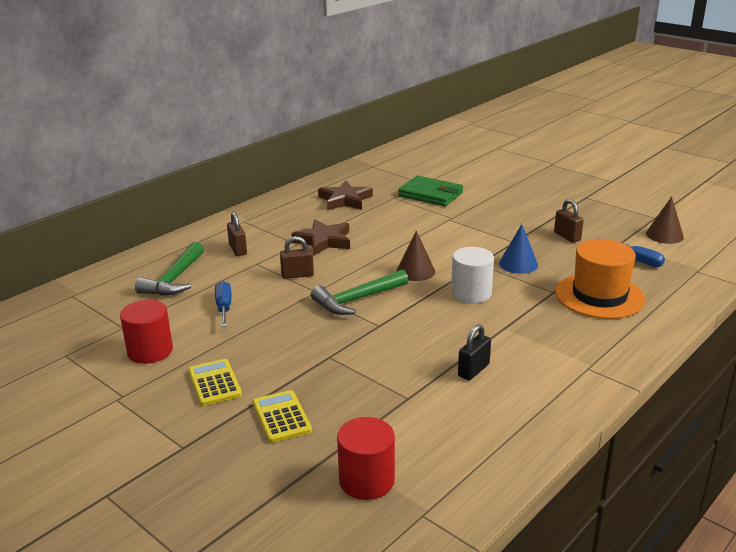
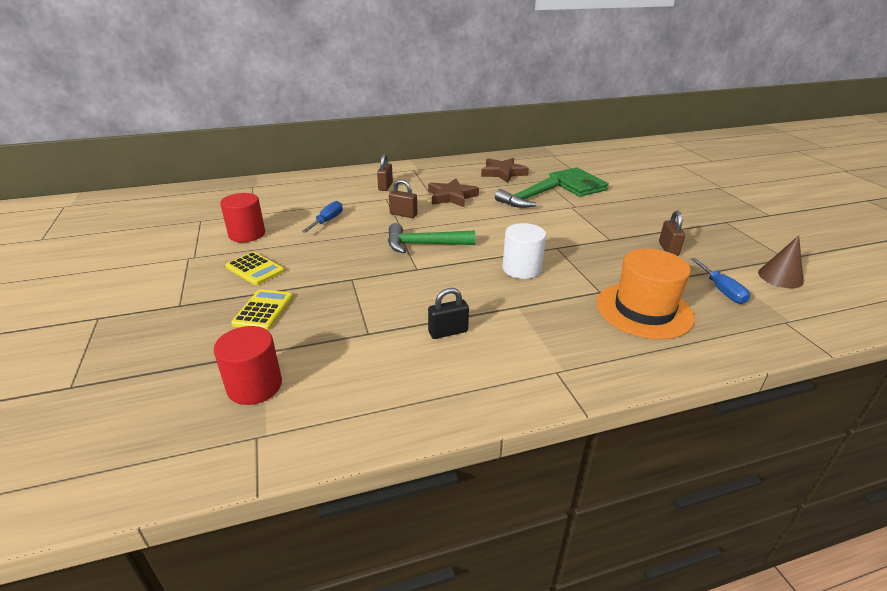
camera: 30 degrees right, 5 degrees up
(174, 279) = (321, 194): green hammer -> green hammer (527, 199)
(214, 383) = (255, 269): yellow calculator -> yellow calculator turned 120 degrees clockwise
(415, 271) = (495, 237): brown cone -> none
(518, 264) = (593, 258): blue cone -> none

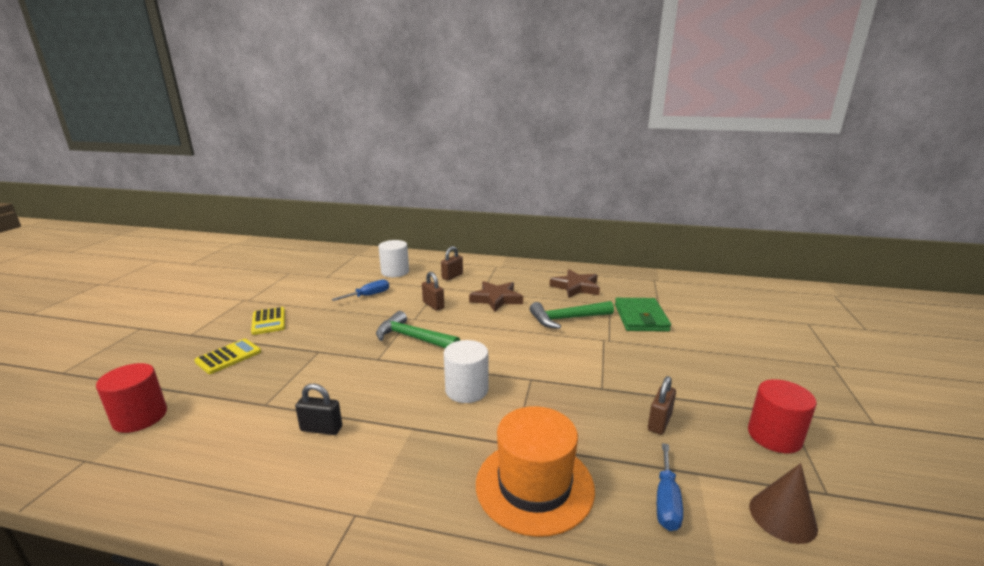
camera: 30 degrees right, 10 degrees down
(247, 234) = (301, 292): red cylinder -> red cylinder (774, 436)
(322, 194) = (395, 272): none -> white cylinder

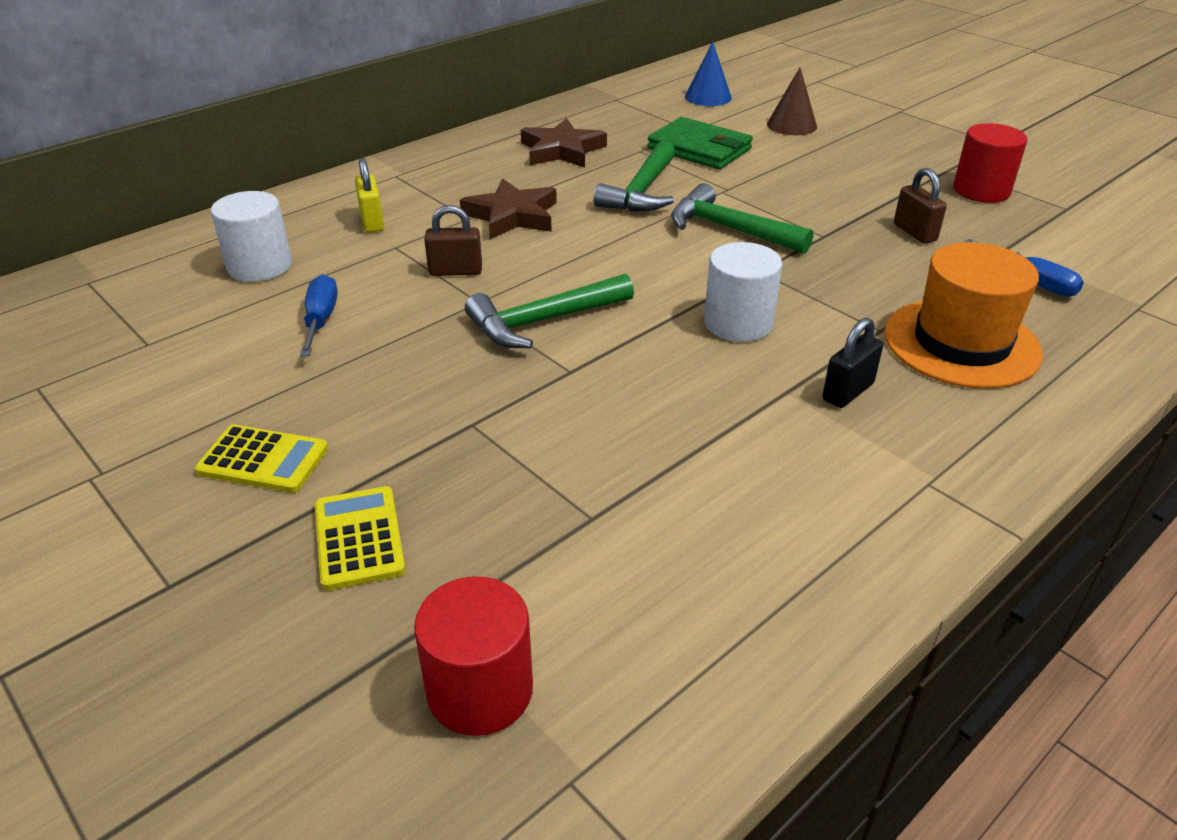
camera: 55 degrees left, 15 degrees up
(321, 429) = (719, 471): black padlock -> black padlock (847, 391)
(452, 276) = (372, 222): brown padlock -> yellow padlock
(563, 355) = (729, 229): none -> green hammer
(708, 300) = (708, 97): none -> blue cone
(782, 517) = (1082, 240): brown cone -> brown cone (791, 125)

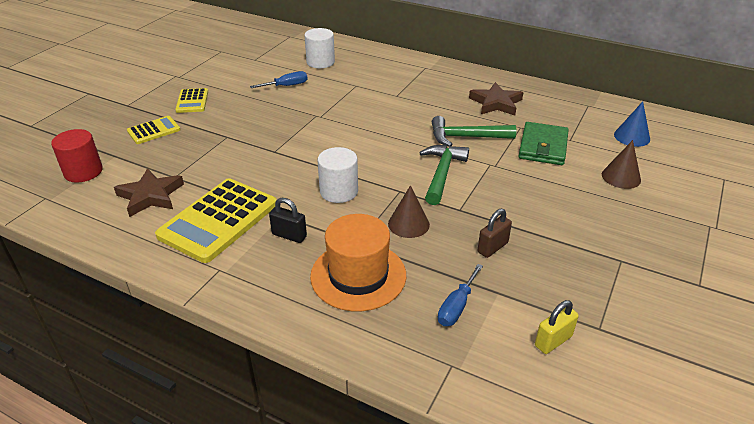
camera: 70 degrees right, 0 degrees up
(372, 222) = (374, 74): yellow padlock -> yellow padlock (553, 341)
(455, 271) = (343, 104): brown padlock -> none
(512, 215) = (407, 106): brown star -> brown star (151, 196)
(543, 321) = (311, 136): green hammer -> none
(778, 468) = (218, 220): none -> yellow calculator
(846, 280) = (408, 224): none -> brown cone
(981, 191) = (590, 277): red cylinder -> none

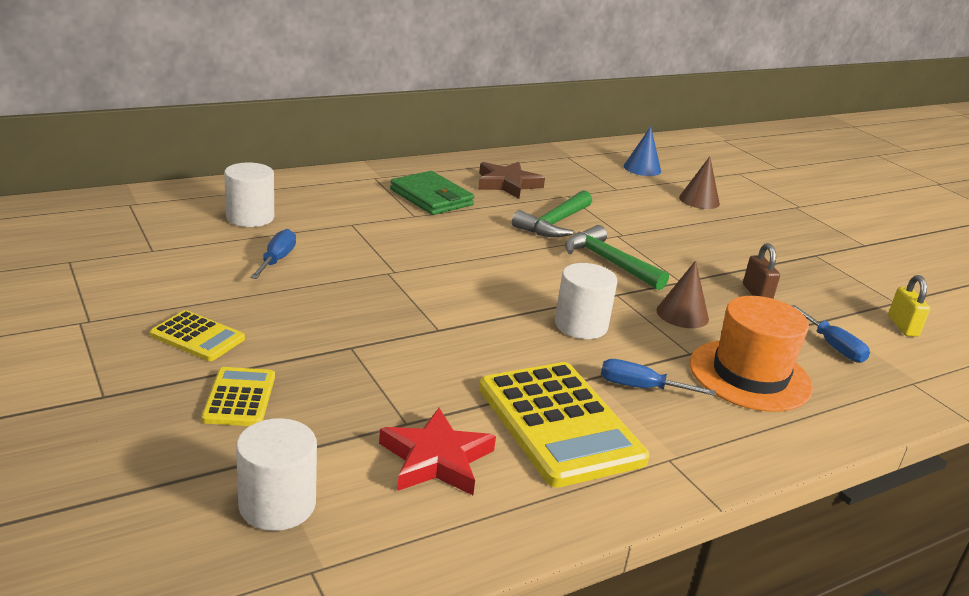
camera: 60 degrees left, 10 degrees down
(83, 172) = (277, 505): red cylinder -> white cylinder
(151, 196) = (436, 459): brown star -> red star
(289, 235) = (640, 387): black padlock -> blue screwdriver
(543, 147) = (615, 203): green wallet -> green wallet (431, 197)

